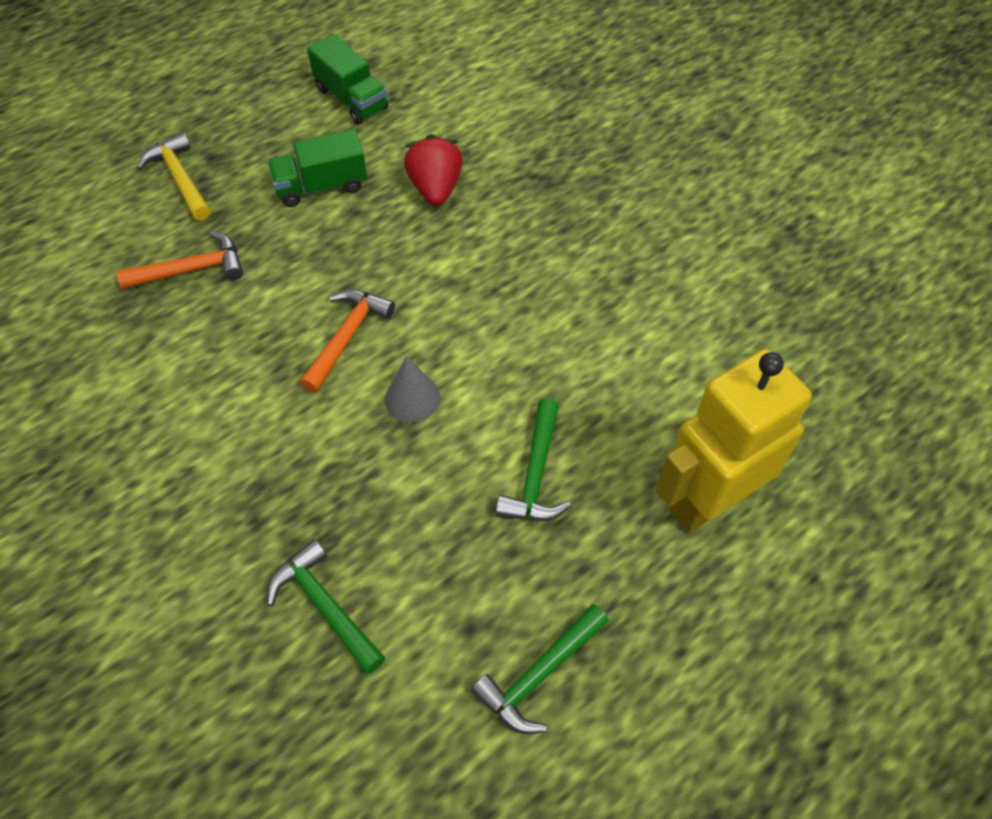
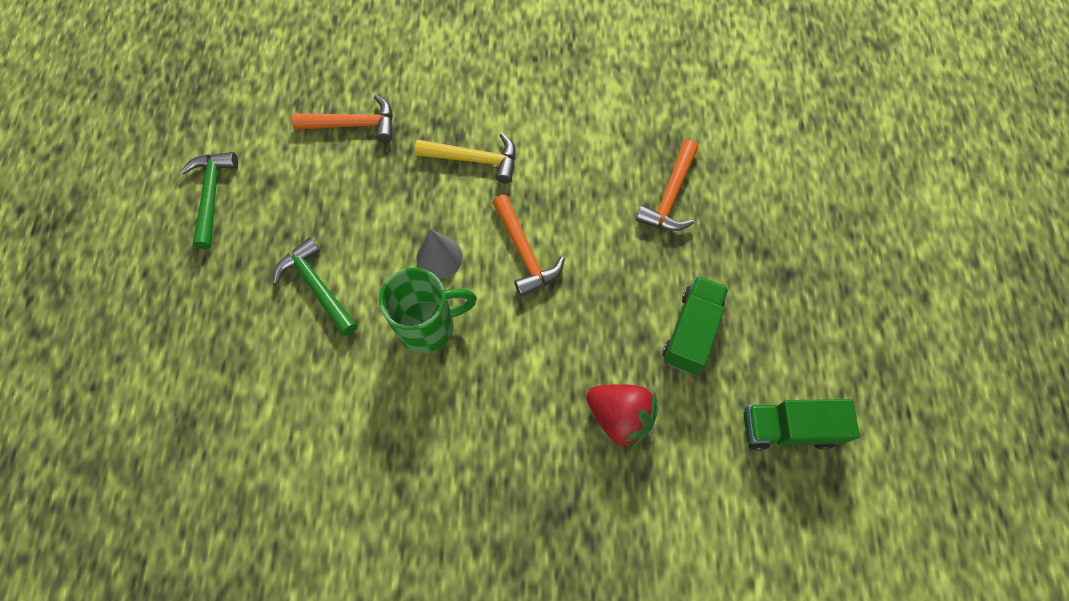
camera: 130 degrees right, 10 degrees up
(180, 179) = (777, 239): yellow hammer -> yellow hammer (474, 159)
(325, 606) = (353, 124): green hammer -> orange hammer
(484, 357) = (428, 325): none -> green mug
(708, 501) = (196, 373): yellow robot -> none

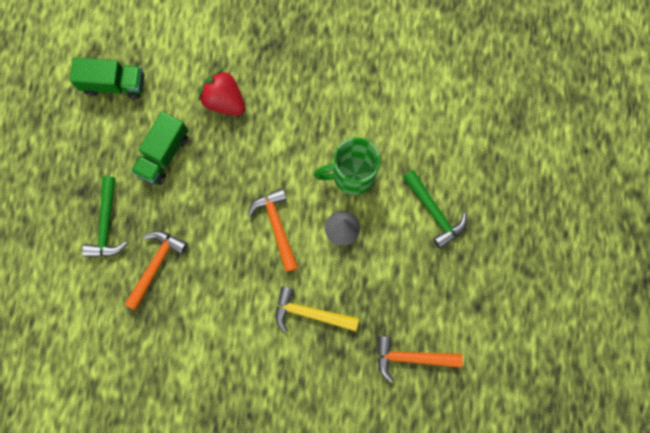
camera: 175 degrees left, 10 degrees up
(211, 195) = (523, 297): green hammer -> green hammer (107, 224)

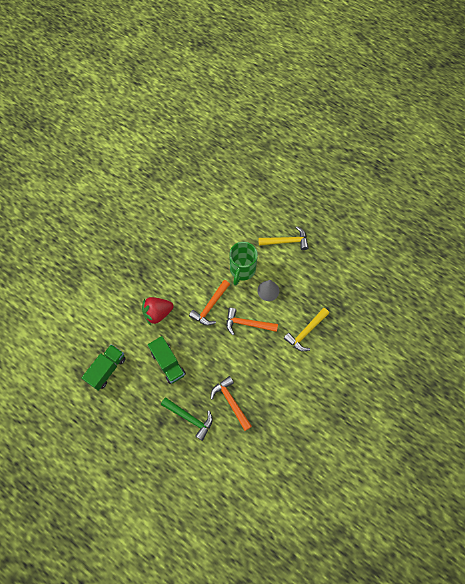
camera: 60 degrees left, 10 degrees down
(411, 357) = (357, 294): orange hammer -> orange hammer (210, 306)
(434, 212) = (286, 241): green hammer -> yellow hammer

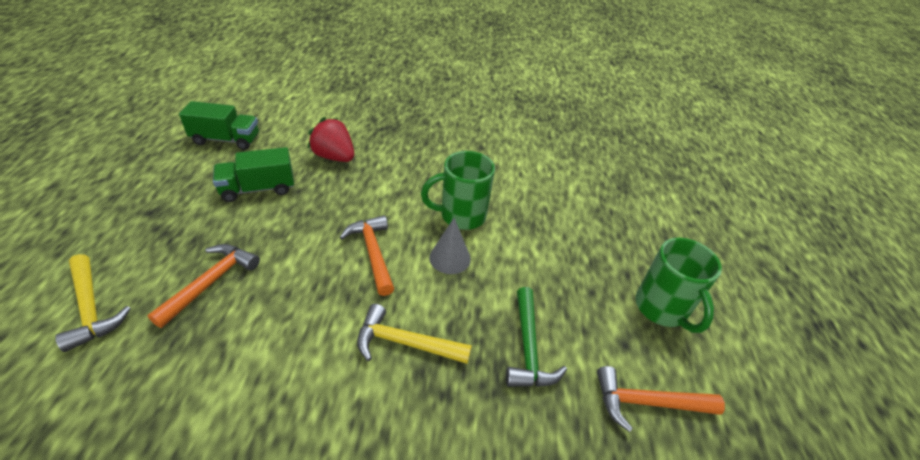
camera: 55 degrees right, 25 degrees down
(168, 363) = (258, 189): green truck -> green truck turned 45 degrees clockwise
(189, 418) = (166, 240): green hammer -> green hammer (528, 347)
(210, 306) = (377, 202): orange hammer -> orange hammer (647, 403)
(286, 241) = (553, 249): yellow hammer -> yellow hammer (91, 308)
(339, 220) = (661, 309): none -> green mug

